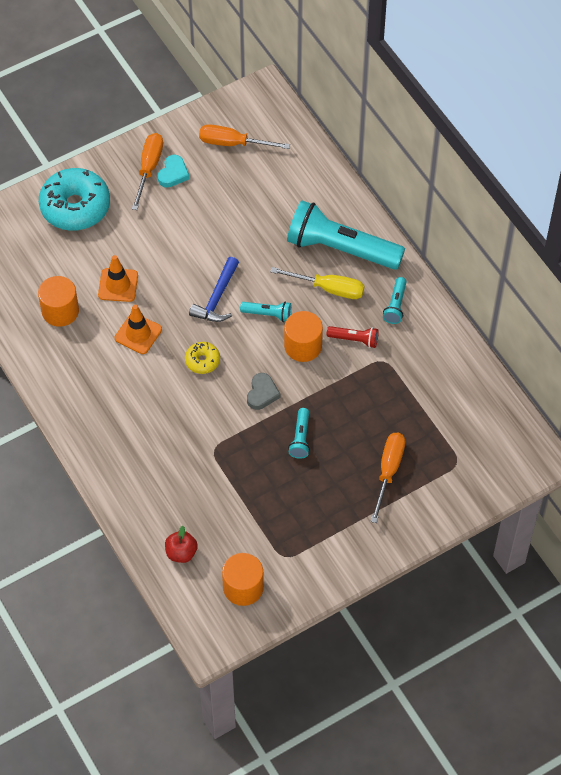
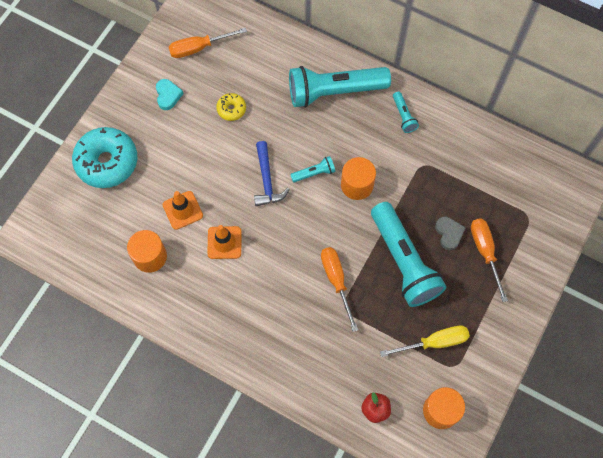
camera: 30 degrees left, 10 degrees up
(149, 168) = (146, 101): orange screwdriver -> orange screwdriver (336, 281)
(202, 361) = (289, 238): yellow donut -> yellow donut (231, 109)
(262, 393) = (351, 240): grey heart -> grey heart (449, 233)
(300, 438) = (403, 261): turquoise flashlight -> turquoise flashlight, size x2.32
(328, 288) = (346, 128): yellow screwdriver -> yellow screwdriver (434, 342)
(354, 339) = (391, 159): red flashlight -> none

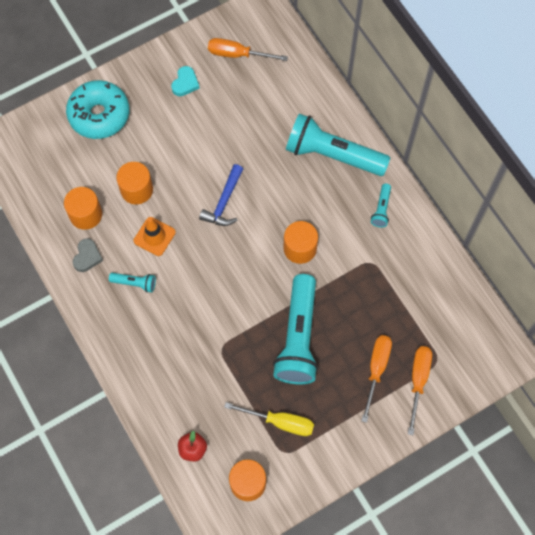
camera: 30 degrees right, 0 degrees up
(182, 210) = (136, 190): orange traffic cone -> orange cylinder
(231, 109) = (232, 123): yellow donut -> none
(314, 173) = (269, 218): turquoise flashlight -> turquoise flashlight (134, 283)
(336, 281) = (228, 322): orange screwdriver -> orange screwdriver (418, 381)
(449, 233) = (354, 335): grey heart -> grey heart (87, 257)

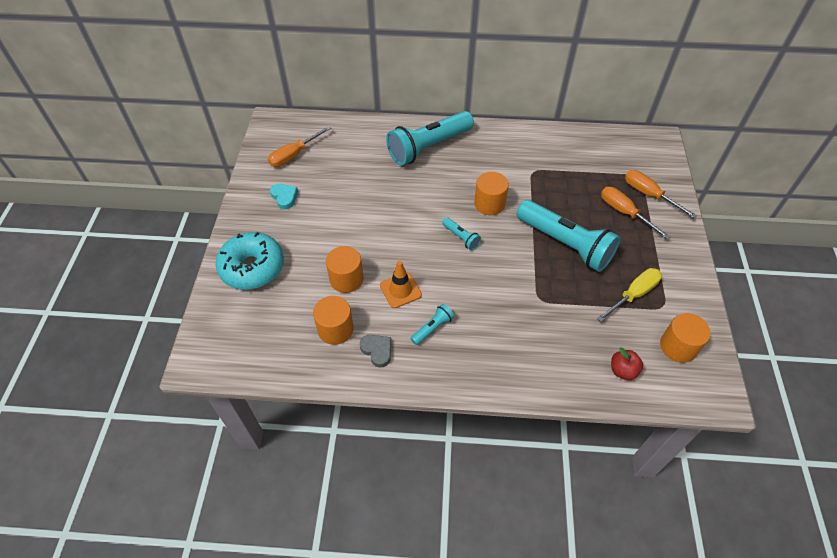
camera: 55 degrees left, 15 degrees down
(224, 202) = (410, 228): blue hammer -> none
(381, 209) = (495, 144): turquoise flashlight -> turquoise flashlight (461, 237)

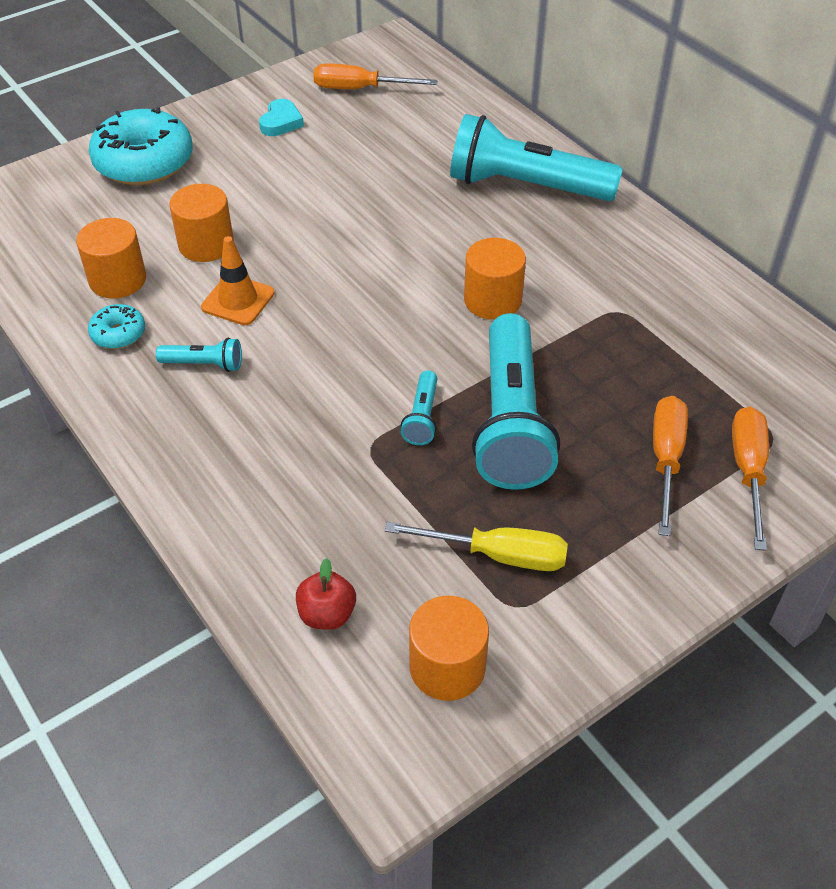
camera: 50 degrees right, 5 degrees down
(377, 351) = (118, 334): grey heart -> turquoise donut
(461, 237) = (394, 306): turquoise flashlight -> turquoise flashlight (422, 417)

